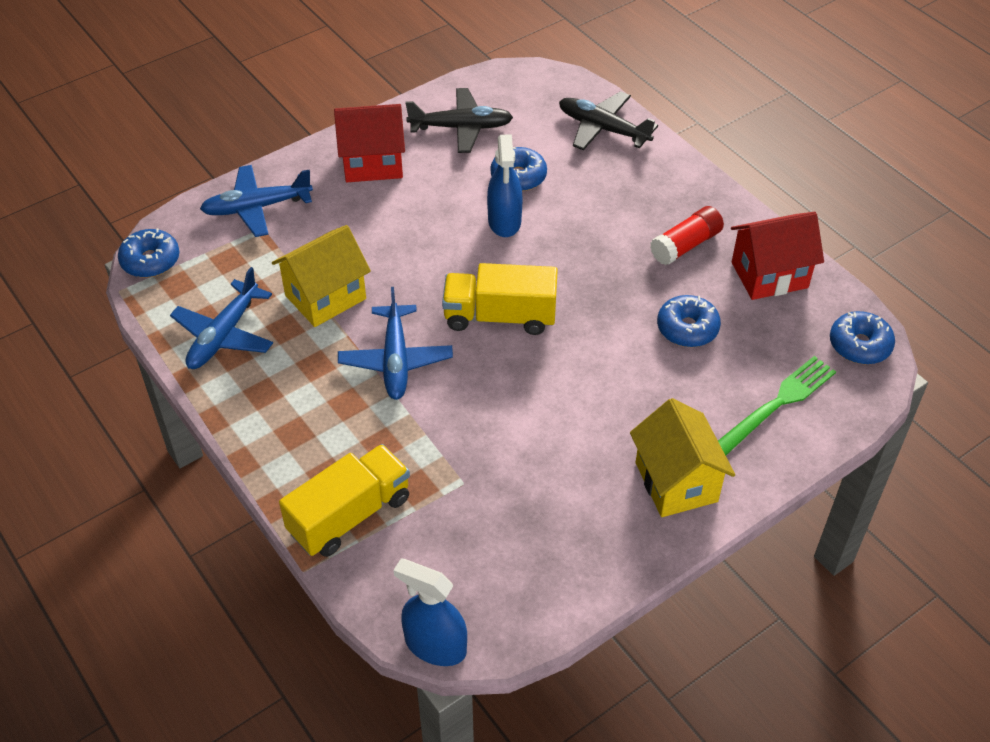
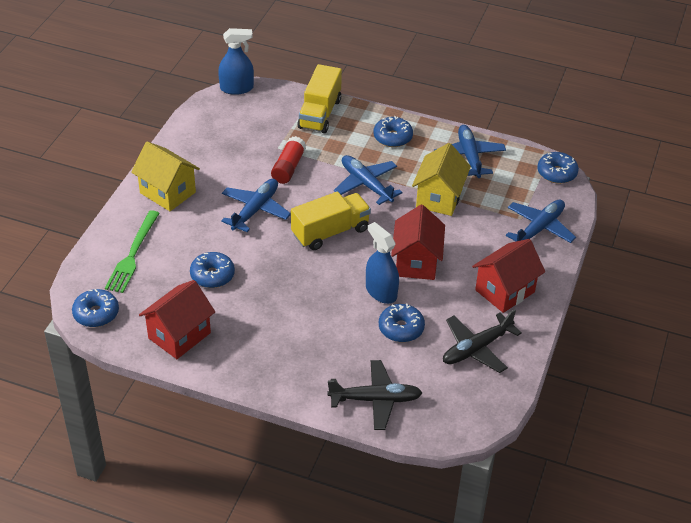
camera: 145 degrees right, 5 degrees down
(289, 416) = (392, 137): none -> blue donut
(434, 234) = (416, 262): none -> red house
(571, 393) = (255, 210): none -> blue plane
(685, 245) = (249, 331): red glue stick -> red glue stick (288, 167)

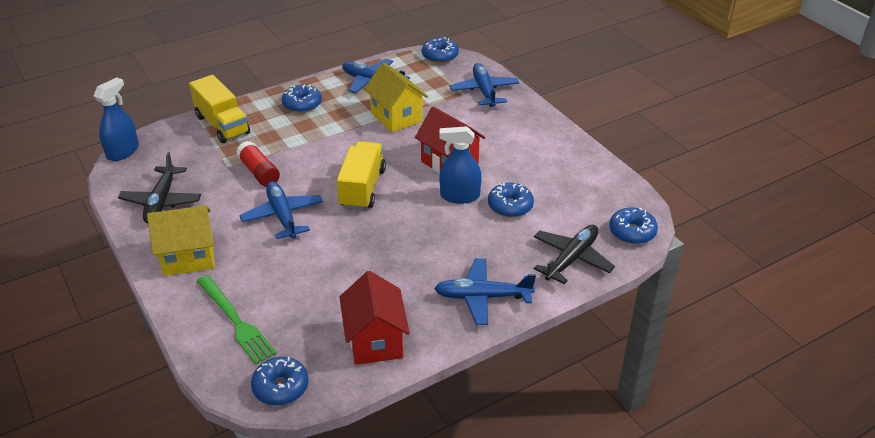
camera: 50 degrees left, 5 degrees down
(212, 275) = (327, 281): blue donut -> blue donut (632, 232)
(366, 184) = (334, 143): blue plane -> blue plane (482, 297)
(476, 348) = (570, 180): black plane -> black plane (161, 201)
(505, 291) = (527, 137): red house -> none

